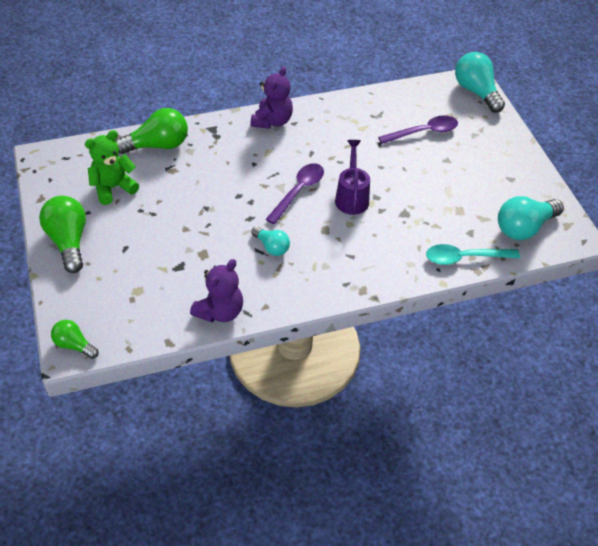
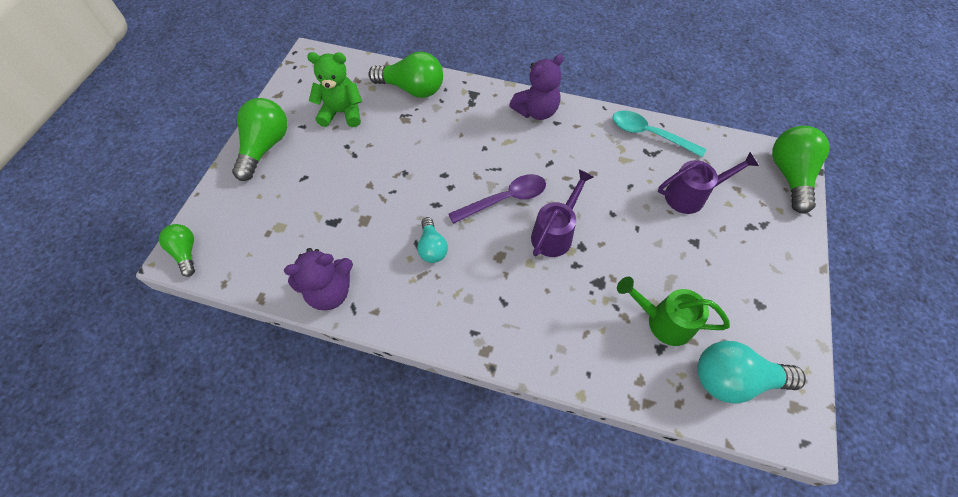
camera: 35 degrees right, 10 degrees up
(423, 132) = (690, 196): purple spoon -> purple watering can
(461, 216) = (663, 321): none -> green watering can
(464, 258) = (630, 377): turquoise spoon -> turquoise spoon (649, 134)
(476, 92) = (789, 175): turquoise light bulb -> green light bulb

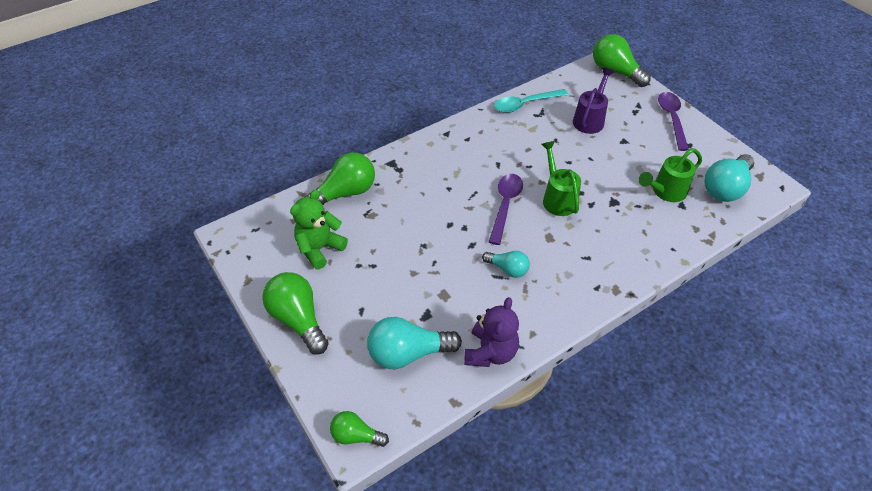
camera: 50 degrees left, 10 degrees down
(285, 235) = (408, 353): none -> turquoise light bulb
(536, 111) = (446, 142): purple teddy bear -> none
(555, 233) = (557, 198): purple watering can -> green watering can
(781, 266) = (671, 119): none -> purple spoon

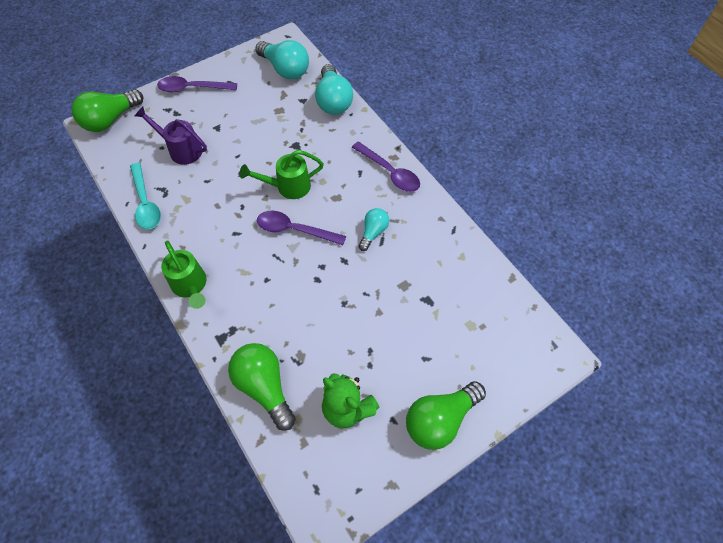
camera: 90 degrees left, 10 degrees up
(356, 436) = (554, 354): green light bulb -> none
(408, 353) = (469, 315): turquoise light bulb -> turquoise light bulb (333, 101)
(490, 352) = (462, 250): purple teddy bear -> none
(592, 285) = (390, 172): none -> purple spoon
(665, 191) = (286, 108): green watering can -> green watering can (190, 286)

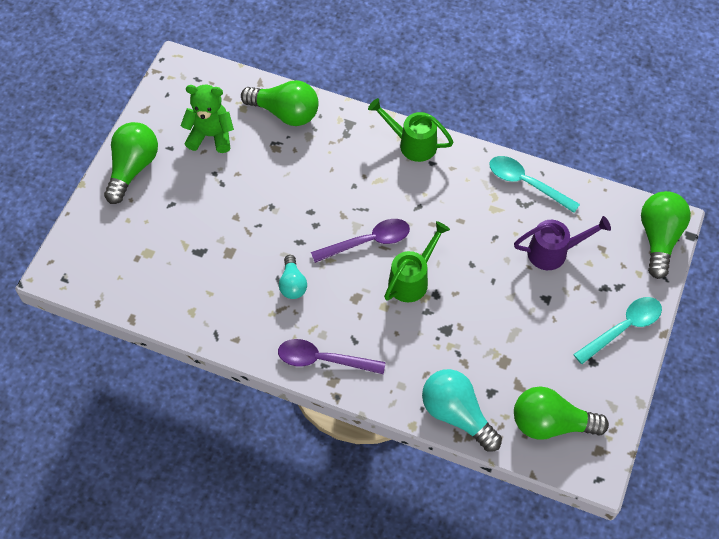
camera: 145 degrees right, 0 degrees up
(192, 88) = (623, 328): purple spoon -> turquoise spoon
(285, 69) = (550, 423): turquoise light bulb -> green light bulb

